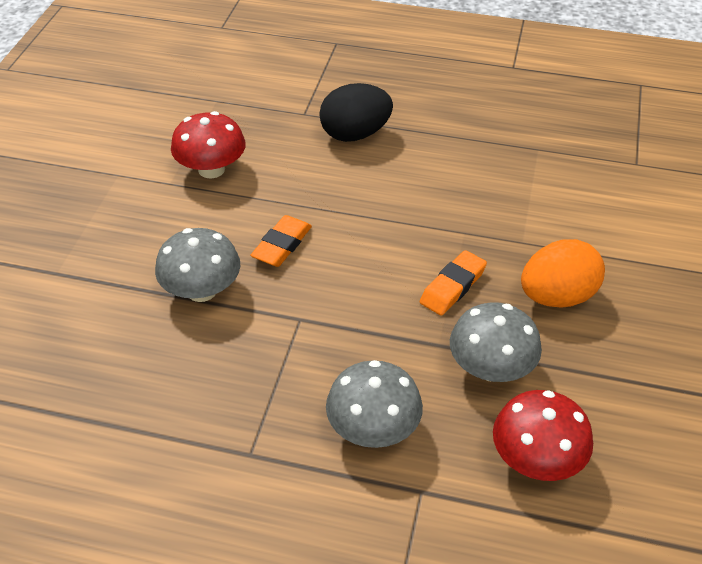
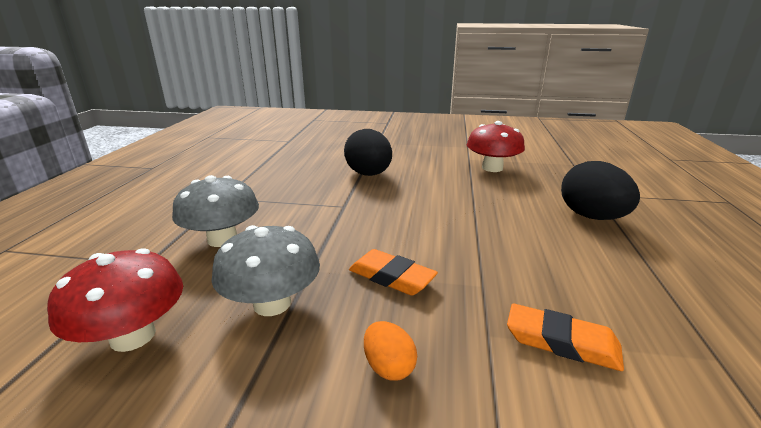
camera: 85 degrees right, 20 degrees down
(202, 290) = (369, 174): grey mushroom -> black egg
(282, 245) = (422, 195): orange eraser -> orange eraser (561, 342)
(557, 297) = (388, 367): orange egg -> orange egg, size x0.50

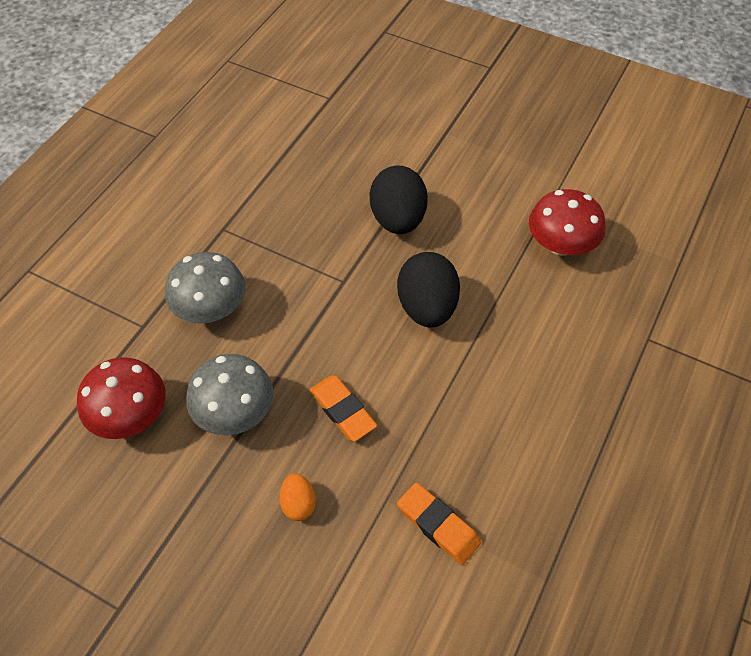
camera: 20 degrees right, 30 degrees up
(591, 217) = (602, 380): black egg -> black egg (427, 307)

